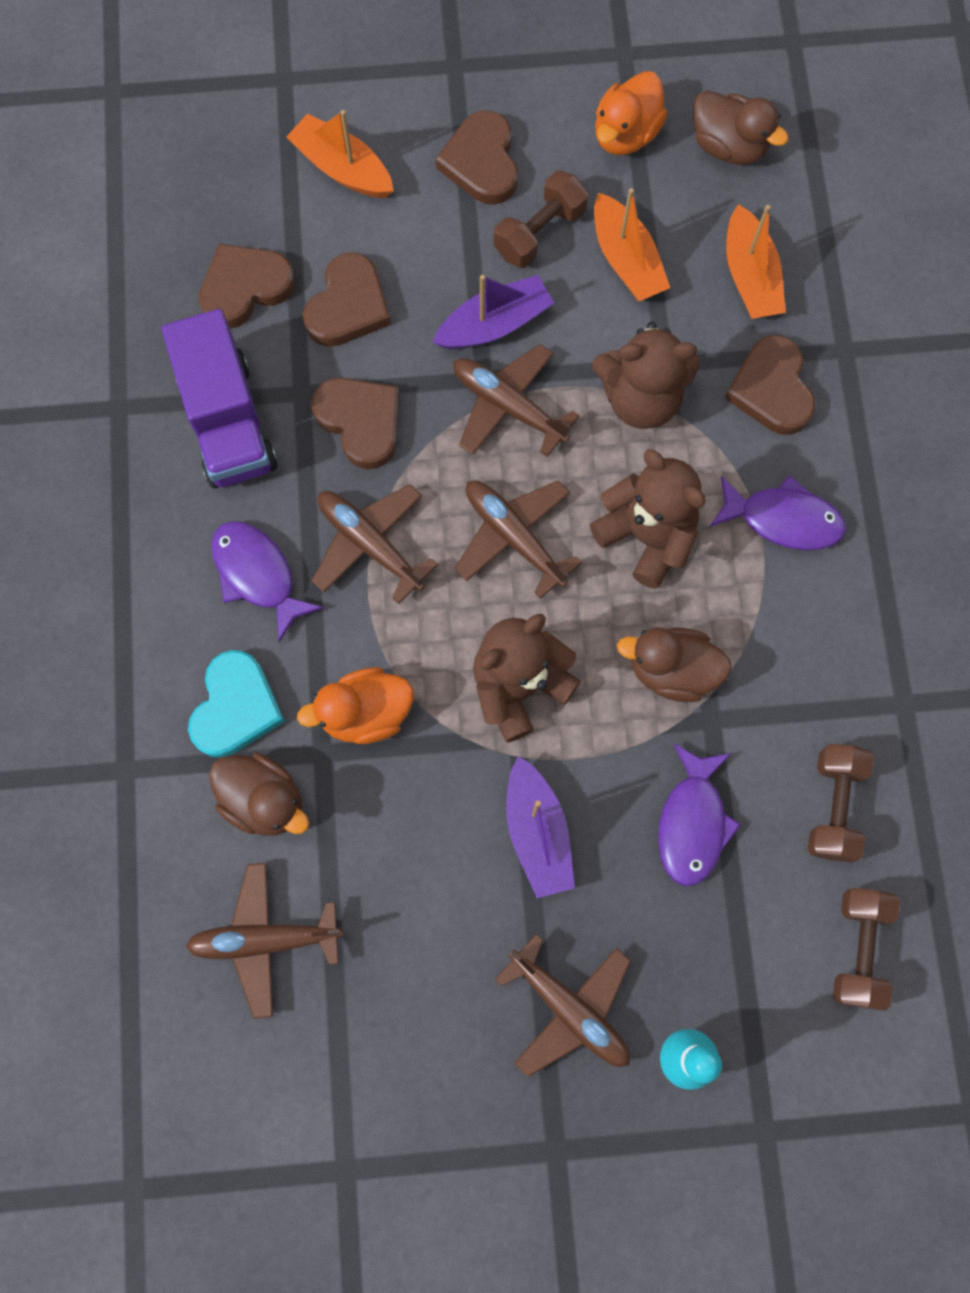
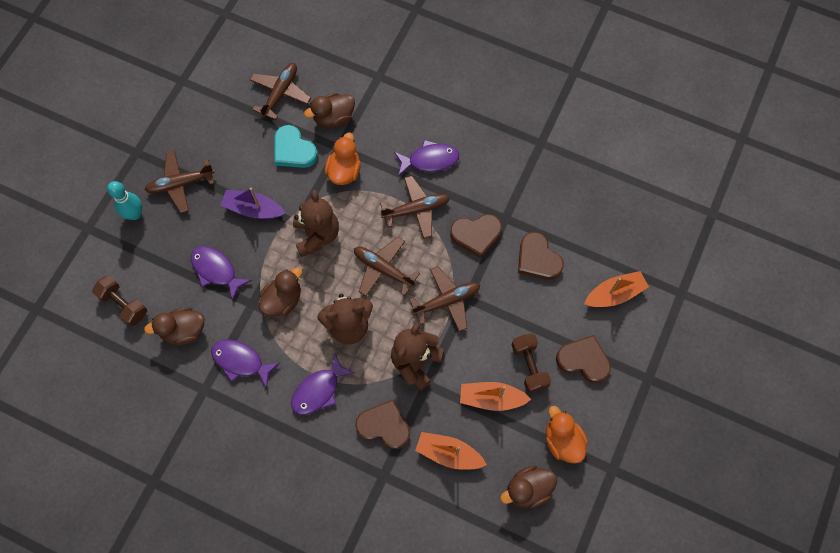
camera: 120 degrees right, 5 degrees down
(227, 421) = (508, 182): purple truck -> none
(236, 707) = (378, 125): turquoise heart -> turquoise heart (293, 150)
(245, 288) = (572, 220): brown heart -> none
(494, 324) = (491, 318): purple boat -> none
(514, 537) = (383, 269): brown plane -> brown plane turned 135 degrees counterclockwise
(819, 673) = (241, 361): none -> purple fish
(833, 806) = (183, 331): brown dumbbell -> brown duck

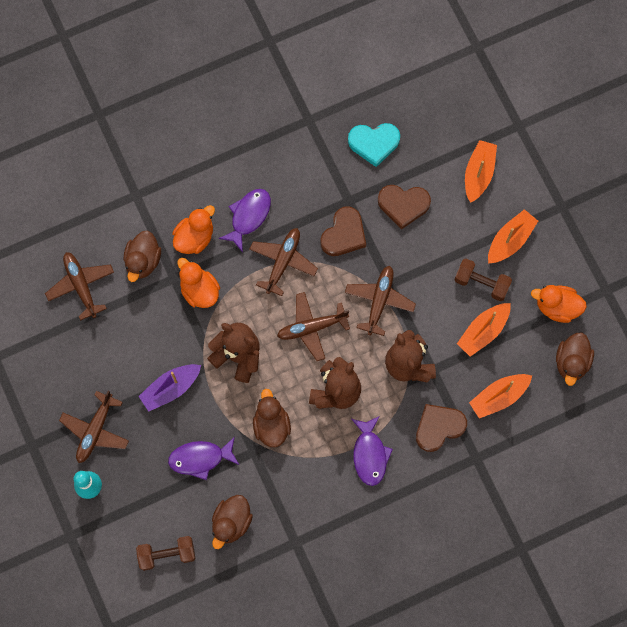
camera: 50 degrees left, 5 degrees up
(241, 361) = (295, 496): purple fish -> none
(293, 150) = (144, 316): turquoise heart -> turquoise heart (374, 143)
(381, 137) = (194, 237): none -> orange duck
(583, 360) = (510, 240): brown heart -> orange boat

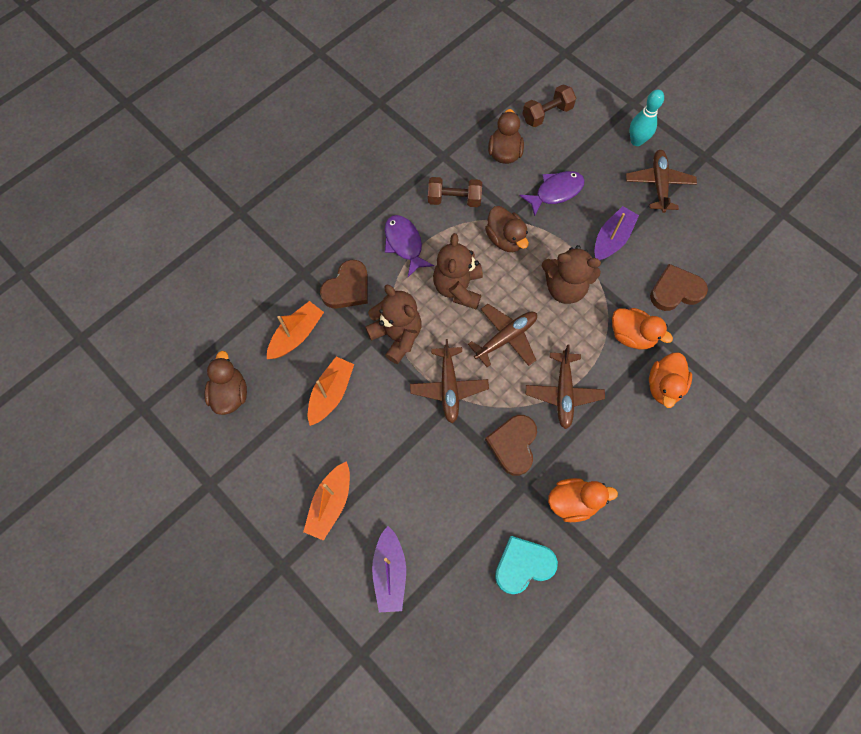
camera: 160 degrees right, 5 degrees down
(81, 286) = (746, 300): brown plane -> none
(143, 261) = (701, 344): brown duck -> none
(248, 216) = (620, 428): purple fish -> none
(403, 205) = (462, 501): brown heart -> brown heart (675, 290)
(478, 174) = (390, 572): orange boat -> purple boat
(481, 283) = (348, 443): brown dumbbell -> brown dumbbell (454, 199)
(557, 307) = (259, 446): orange duck -> orange duck (573, 502)

